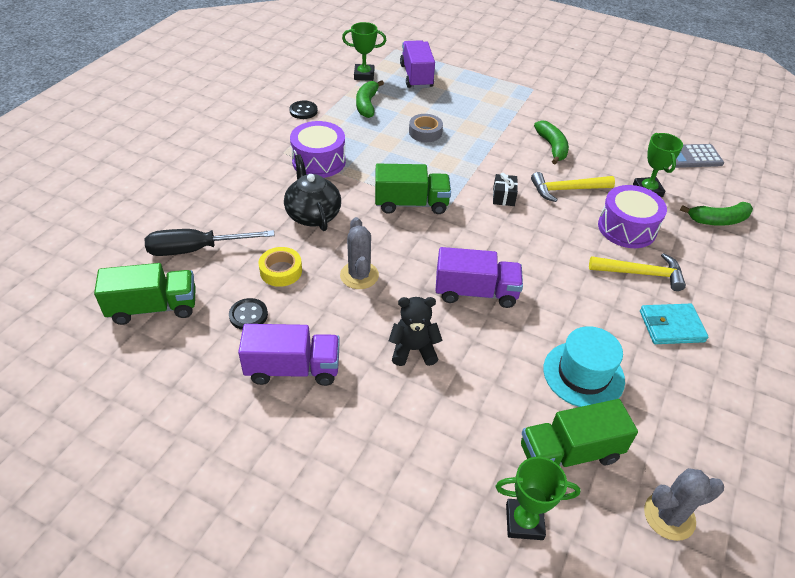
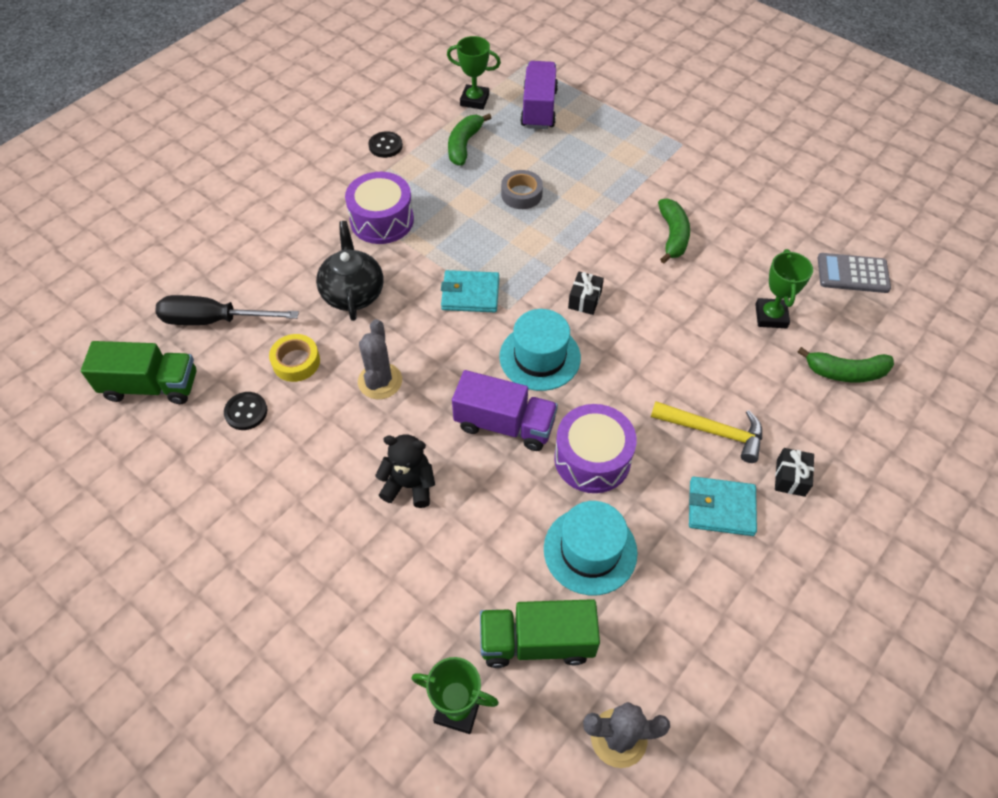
camera: 15 degrees right, 10 degrees up
(293, 369) = (273, 485): purple truck -> none
(411, 204) = (470, 294): green truck -> turquoise wallet
(484, 240) = (540, 357): none -> turquoise hat
(567, 189) = (667, 300): yellow hammer -> none
(627, 228) = (721, 366): purple drum -> purple drum (592, 458)
(713, 297) = (790, 478): none -> black gift

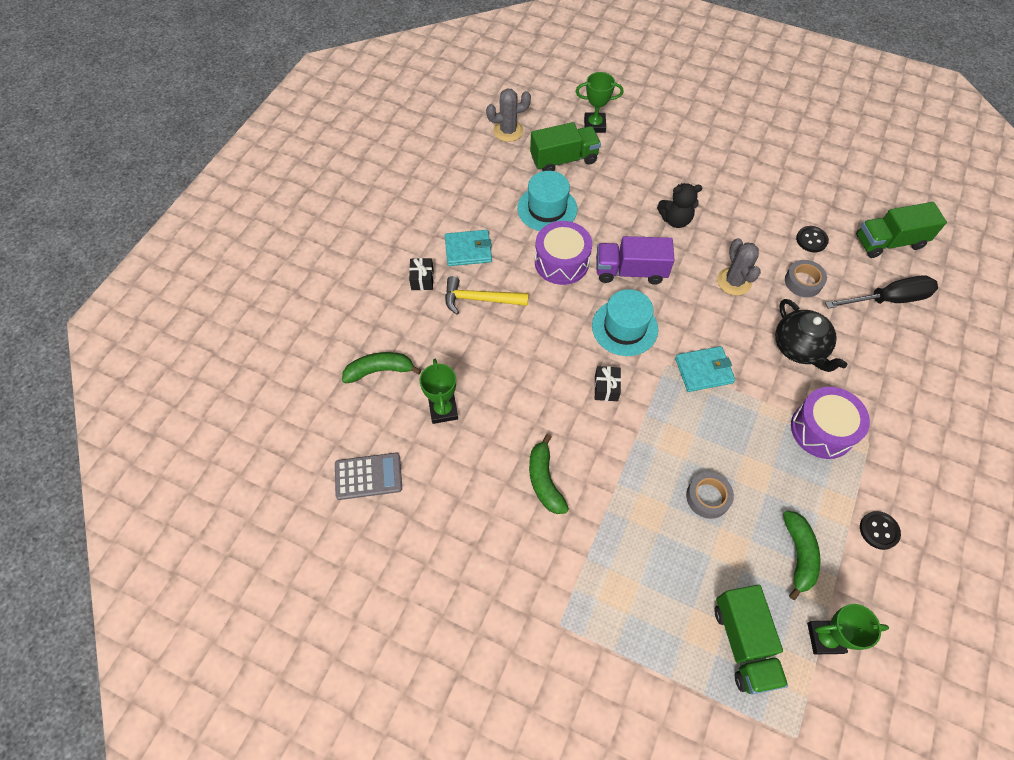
camera: 165 degrees right, 5 degrees up
(296, 362) = (803, 282): yellow tape -> grey tape
(539, 109) = (743, 643): purple truck -> green truck

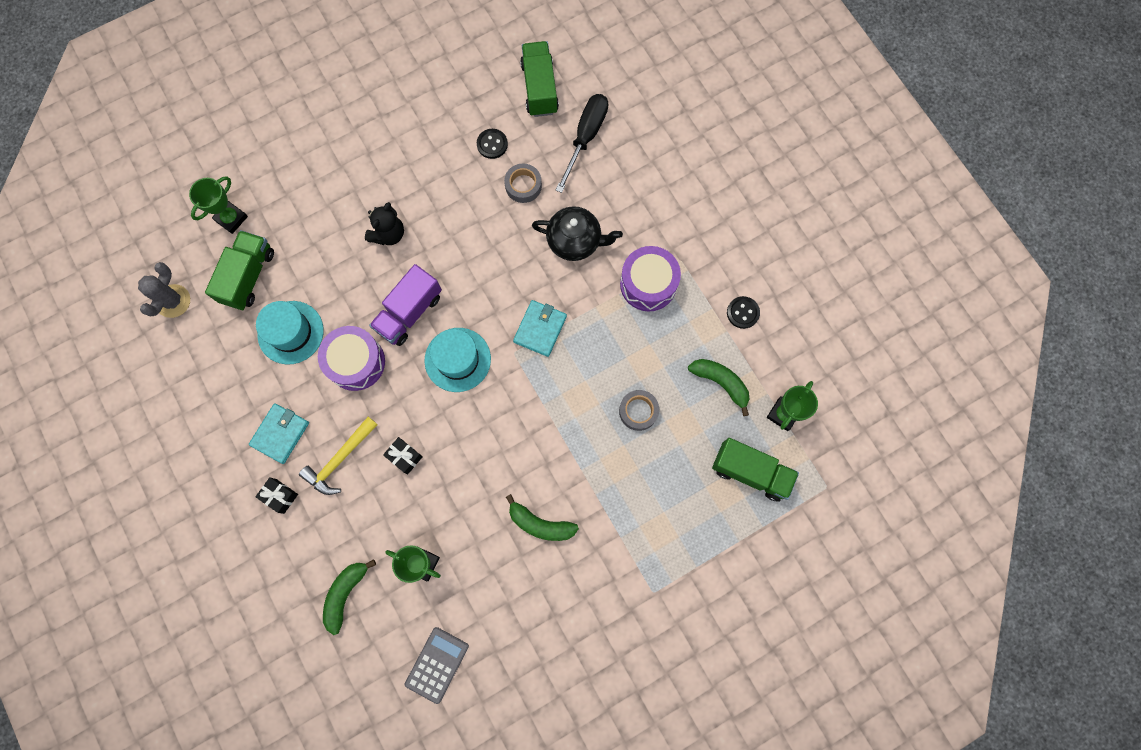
camera: 55 degrees left, 15 degrees up
(606, 388) = (499, 417): black gift -> black gift (404, 457)
(734, 281) = (482, 238): grey cactus -> none
(889, 242) = (539, 88): green truck -> green truck turned 150 degrees clockwise

